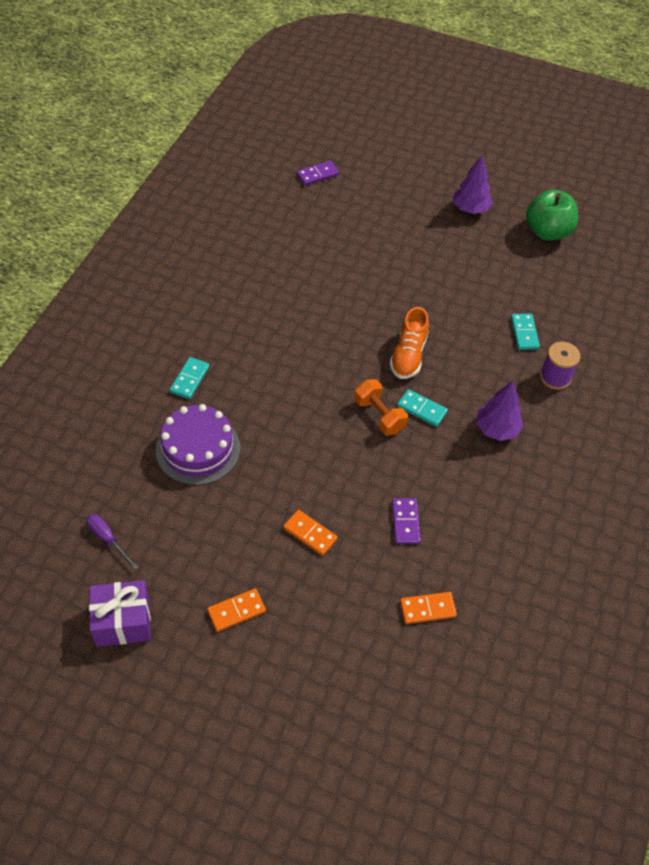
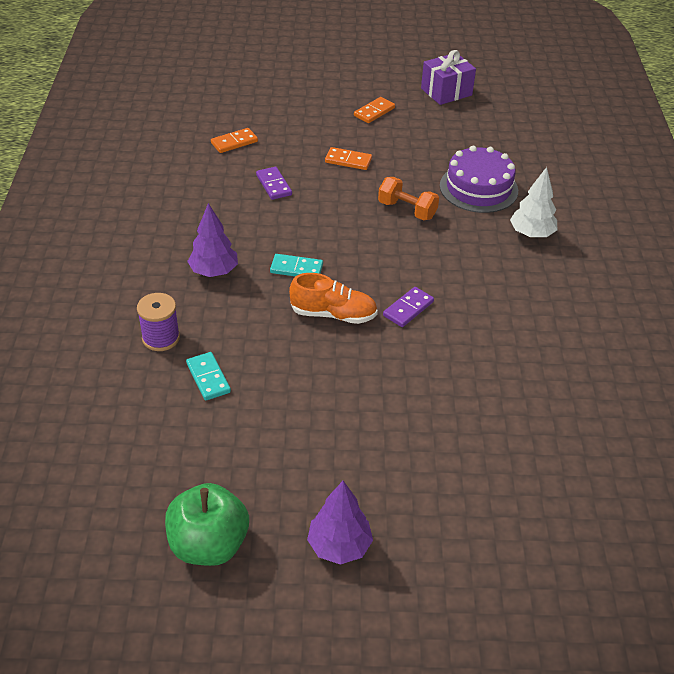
camera: 160 degrees right, 10 degrees down
(108, 539) = (496, 124): purple screwdriver -> none
(189, 379) = (531, 234): turquoise domino -> white tree
(317, 175) = (592, 527): purple domino -> purple domino (408, 309)
(379, 415) = (335, 252): orange dumbbell -> orange dumbbell (407, 210)
(408, 355) = (333, 314): orange shoe -> orange shoe turned 105 degrees clockwise

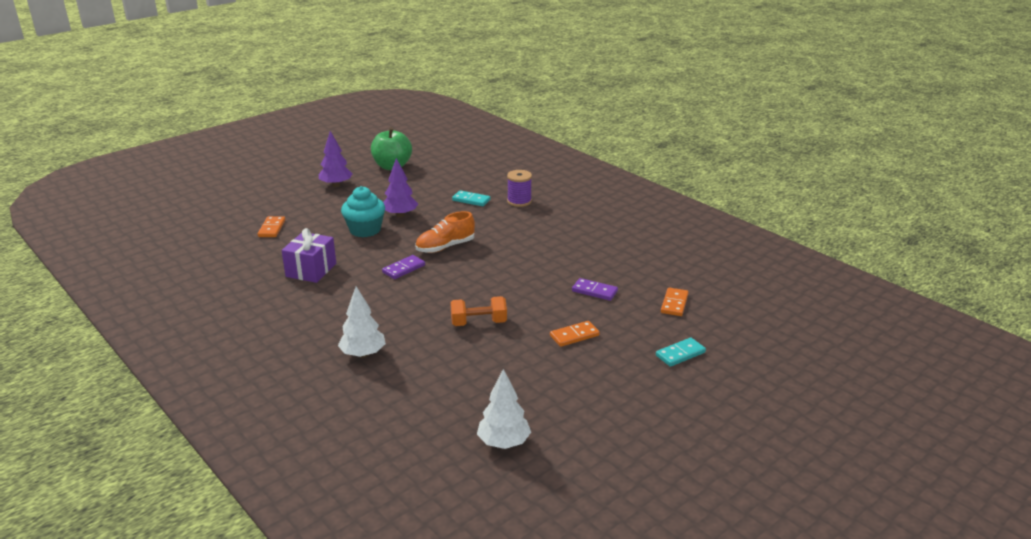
camera: 140 degrees right, 15 degrees down
(214, 271) = (543, 234): purple tree -> purple tree (400, 215)
(296, 269) = (500, 256): turquoise domino -> turquoise domino (680, 354)
(374, 112) = (624, 392): orange domino -> orange domino (272, 228)
(391, 401) = (365, 230): none -> turquoise cupcake
(408, 309) = (403, 269): purple domino -> purple domino turned 45 degrees clockwise
(446, 92) = (595, 460): purple gift -> purple gift (311, 270)
(478, 188) = (444, 369): purple cake -> none
(490, 125) = (503, 443): none -> white tree

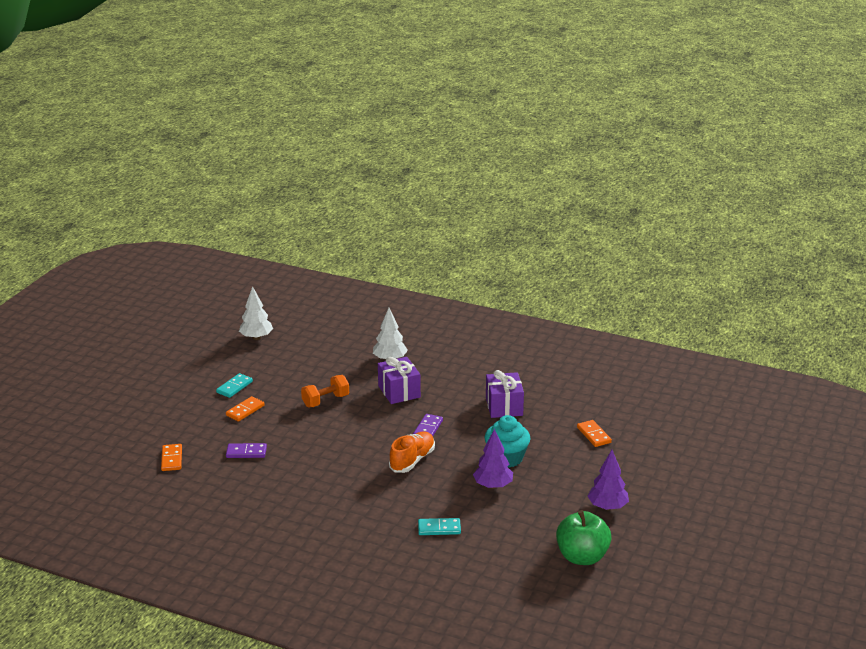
camera: 155 degrees right, 0 degrees up
(393, 312) = (399, 391): none -> purple gift
(519, 201) = (384, 542): purple spool -> none
(680, 354) = (157, 418): turquoise domino -> turquoise domino (234, 387)

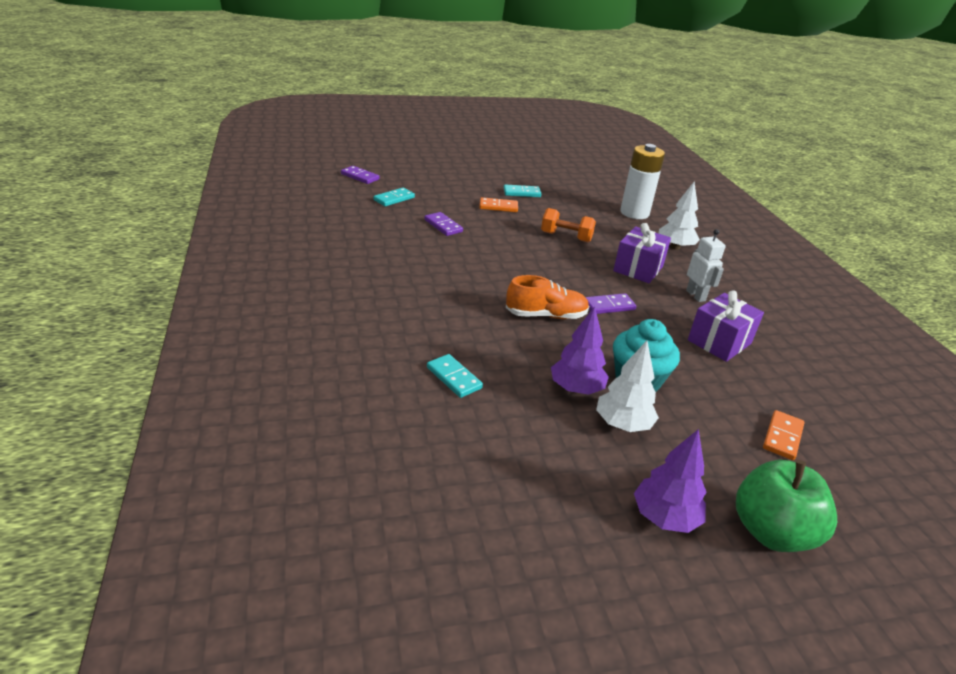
camera: 50 degrees right, 5 degrees up
(106, 461) = (360, 176): none -> purple domino
(172, 459) = (394, 199): orange domino -> turquoise domino
(256, 337) = (598, 181): white tree -> white tree (623, 424)
(326, 349) = (634, 213): none -> white battery
(452, 386) = (696, 295): none -> white robot
(582, 557) = (529, 538): green apple -> green apple (771, 532)

